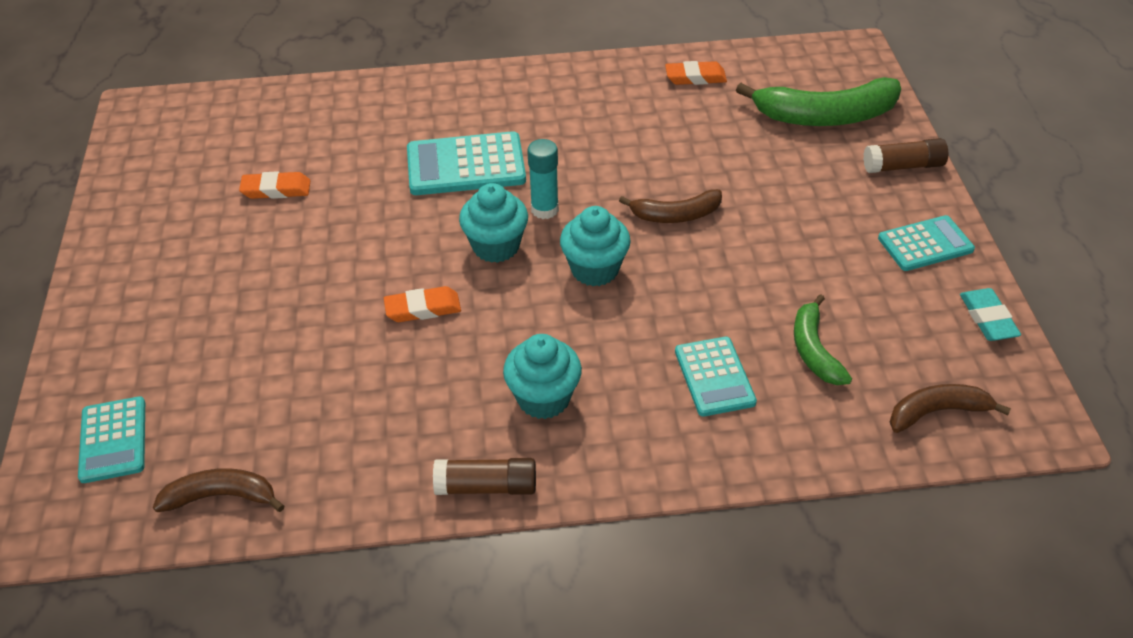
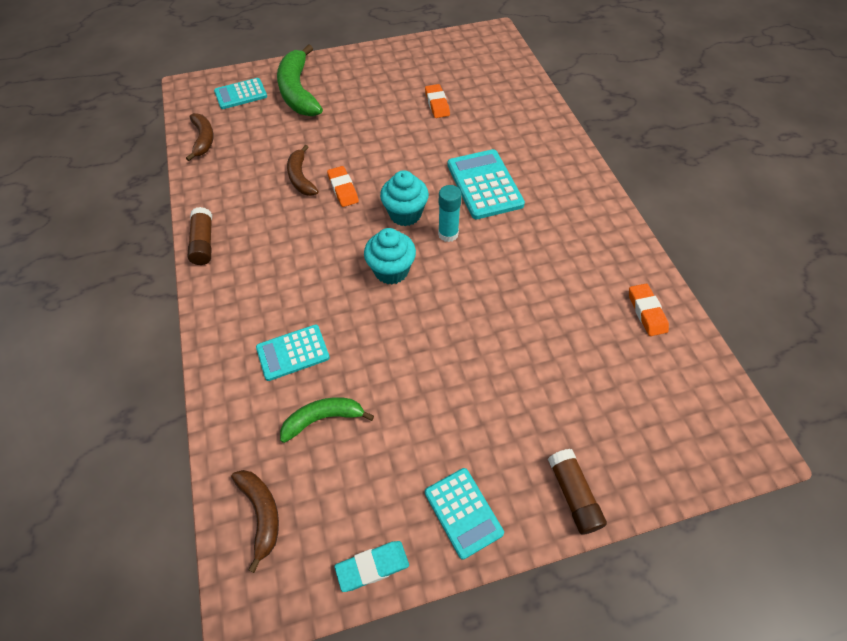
camera: 80 degrees right, 10 degrees up
(543, 398) = (271, 259): turquoise cupcake -> none
(676, 215) = (460, 314): brown banana -> brown banana (301, 178)
(826, 116) = (629, 422): green banana -> green banana (298, 92)

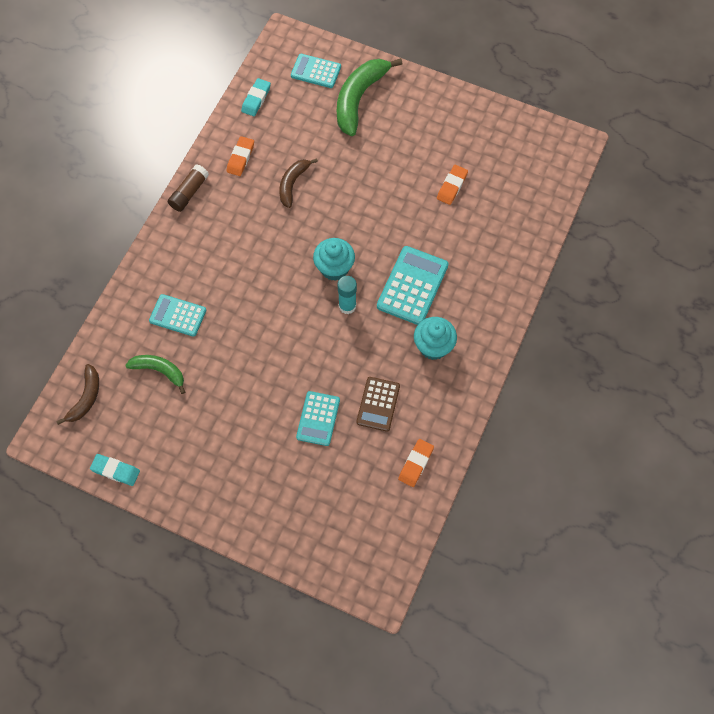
camera: 40 degrees right, 10 degrees up
(203, 139) = (256, 99): brown banana -> turquoise eraser
(343, 189) = (312, 215): orange eraser -> orange eraser (240, 158)
(391, 270) = (285, 305): turquoise cupcake -> turquoise cupcake (433, 346)
(463, 512) = (184, 484): turquoise calculator -> turquoise calculator (318, 418)
(561, 289) = (378, 404): none -> brown calculator
(573, 495) = (250, 525): brown glue stick -> none

